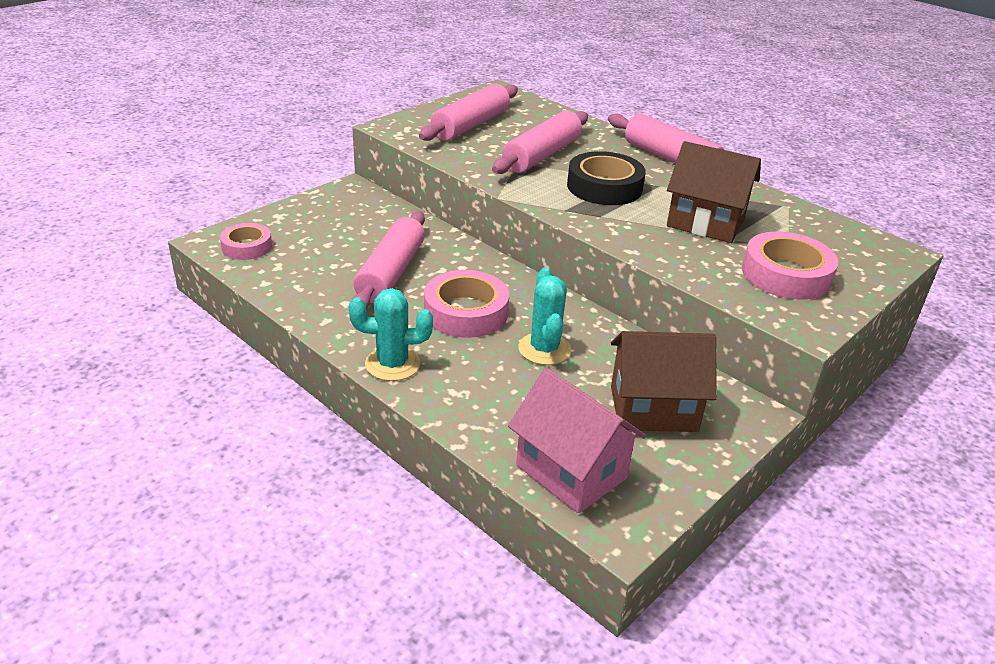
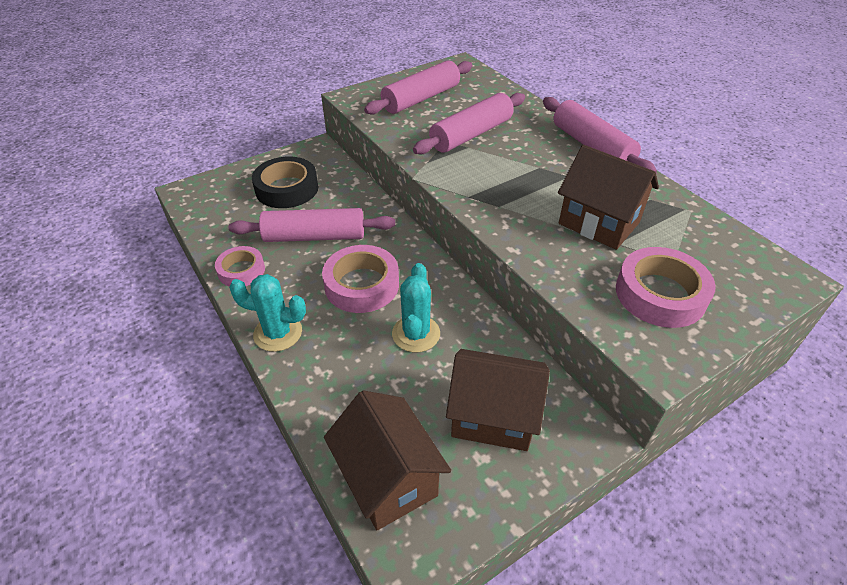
camera: 15 degrees right, 10 degrees up
(247, 247) = (210, 199): pink tape -> pink tape (241, 271)
(391, 273) = (315, 236): pink rolling pin -> pink rolling pin turned 60 degrees clockwise
(571, 472) = (388, 479): pink house -> brown house
(604, 187) = (515, 174): black tape -> black tape (287, 189)

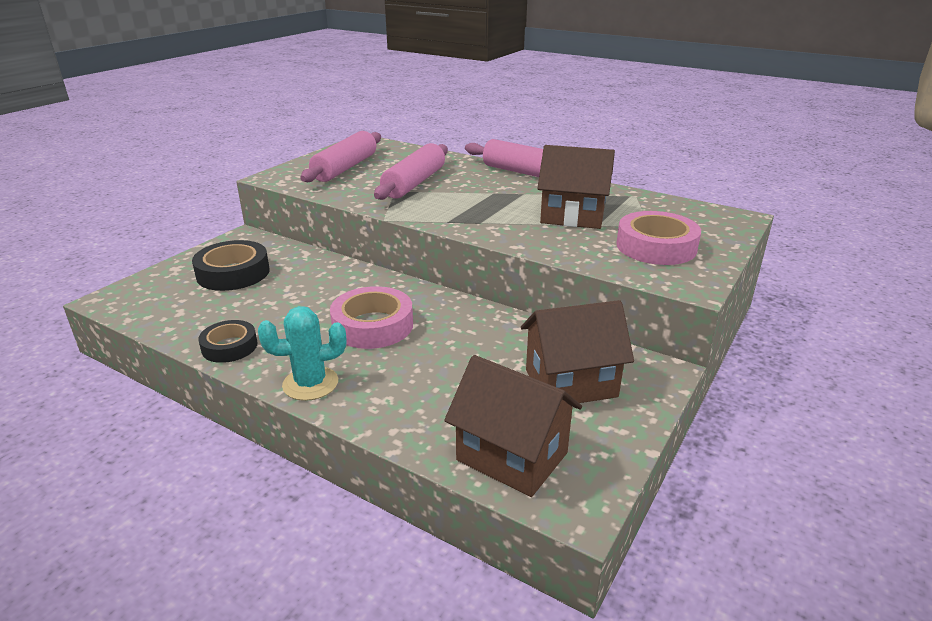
camera: 25 degrees left, 15 degrees down
(241, 271) = (229, 346): pink tape -> black tape
(315, 236) = (293, 302): pink rolling pin -> none
(416, 334) = (455, 346): turquoise cactus -> none

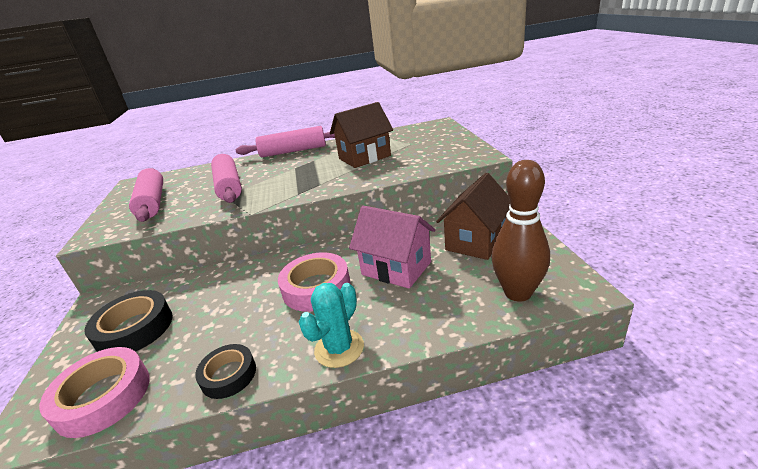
camera: 40 degrees left, 0 degrees up
(455, 355) = (396, 268): none -> pink house
(512, 456) = (517, 293): brown house -> brown bowling pin
(656, 246) = (432, 150): pink tape -> pink tape (103, 397)

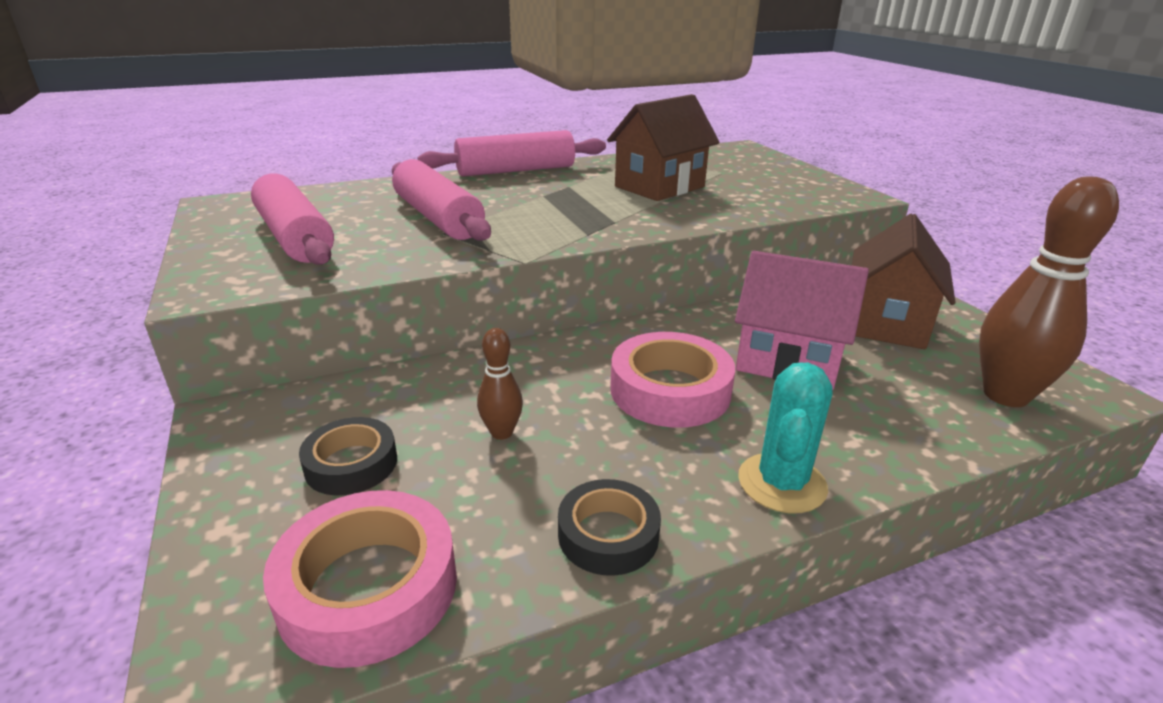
camera: 15 degrees left, 0 degrees up
(134, 329) = (351, 464): black tape -> black tape, size x0.63
(214, 312) = (501, 432): none -> brown bowling pin

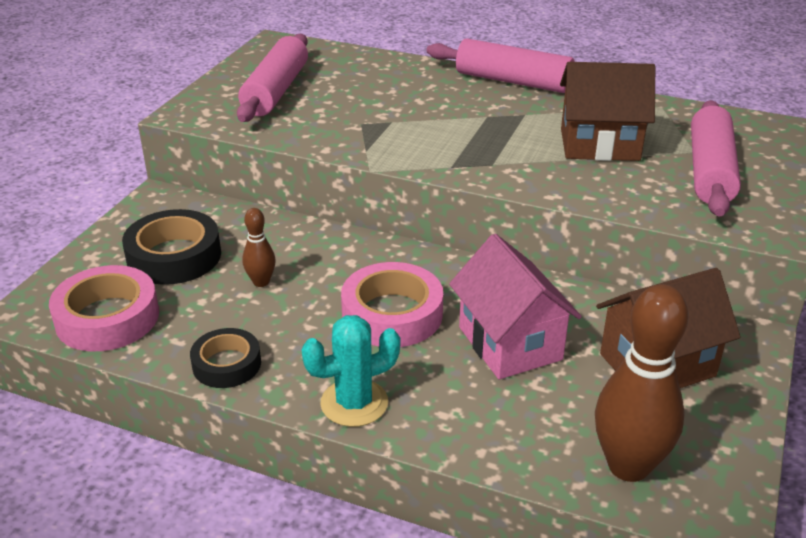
camera: 45 degrees right, 5 degrees up
(351, 464) = (174, 256): black tape -> black tape, size x1.58
(438, 218) = (380, 108): pink rolling pin -> pink rolling pin (710, 171)

